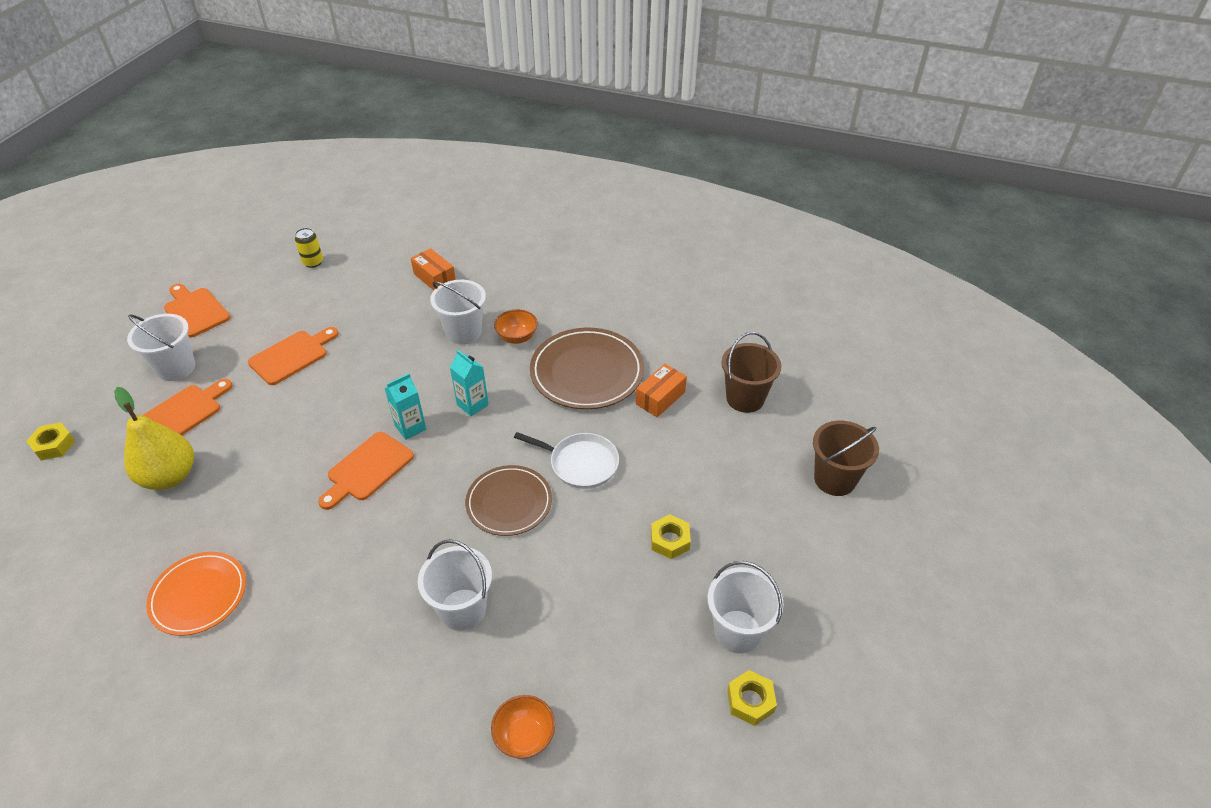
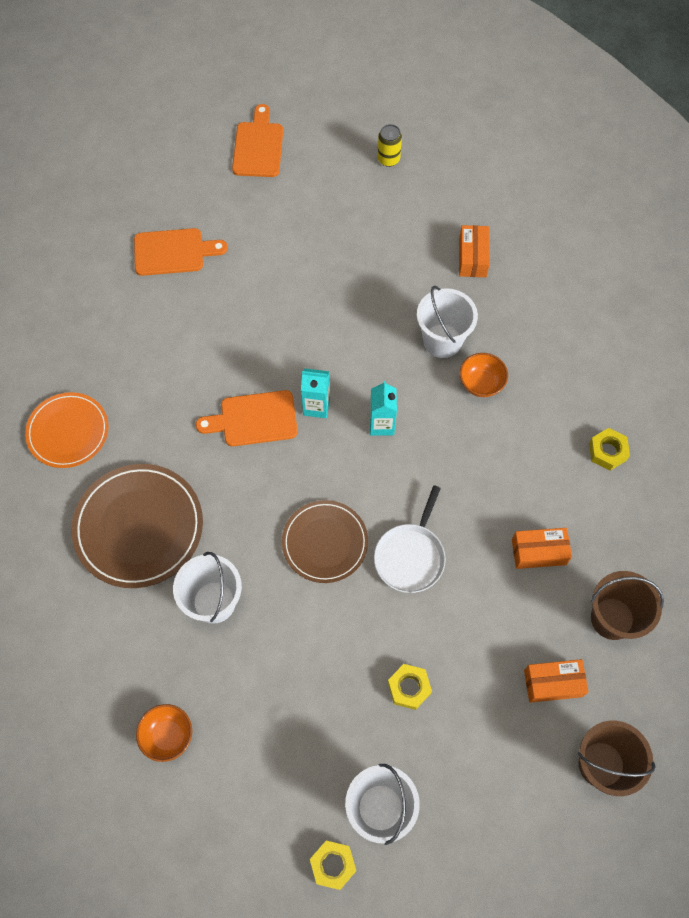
camera: 45 degrees right, 20 degrees up
(54, 445) = (74, 213): yellow nut -> yellow nut (607, 451)
(170, 476) = (123, 308): yellow pear -> none
(176, 368) = (201, 200): white bucket -> none
(292, 356) = (290, 256): orange cutting board -> none
(580, 463) = (410, 556): white pan -> white pan turned 45 degrees clockwise
(587, 372) = (504, 471): brown plate -> brown plate (139, 527)
(754, 460) = (553, 683): none -> orange box

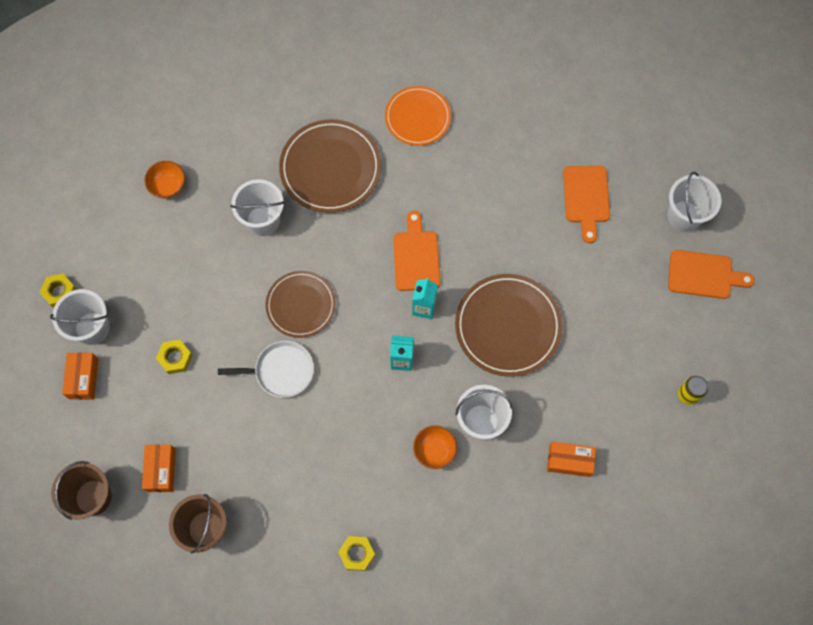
camera: 95 degrees right, 5 degrees up
(192, 164) = (684, 216): none -> white bucket
(331, 321) = (508, 326): none -> brown plate
(410, 556) = (281, 371): white pan -> white pan turned 150 degrees clockwise
(539, 552) = (271, 476): orange box -> orange box (83, 378)

